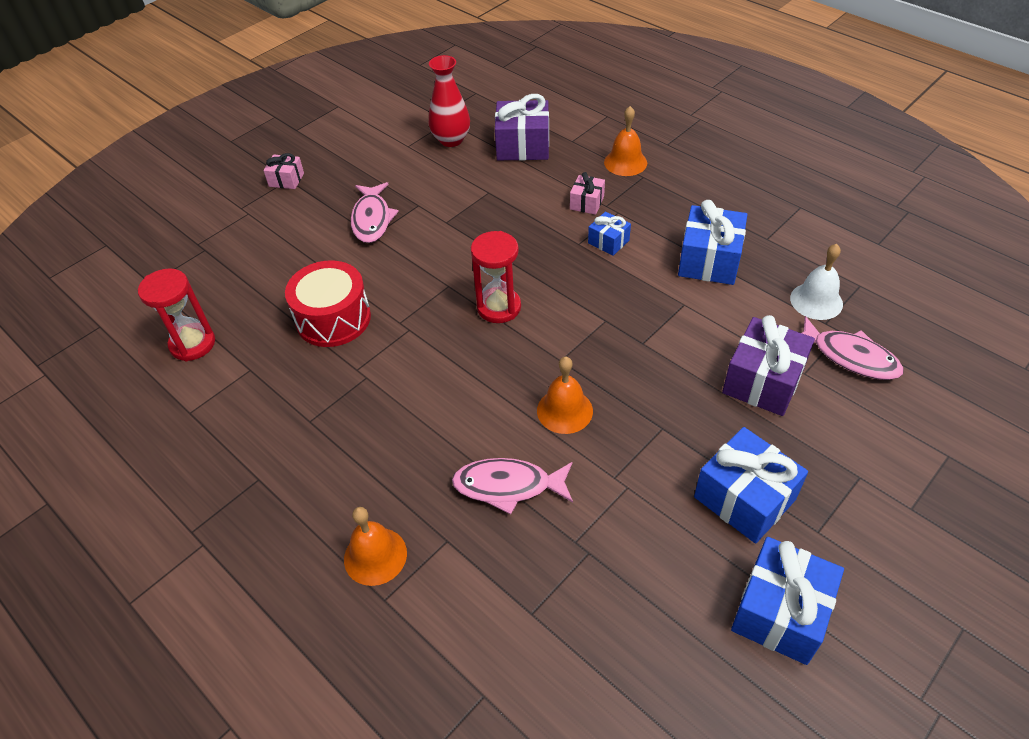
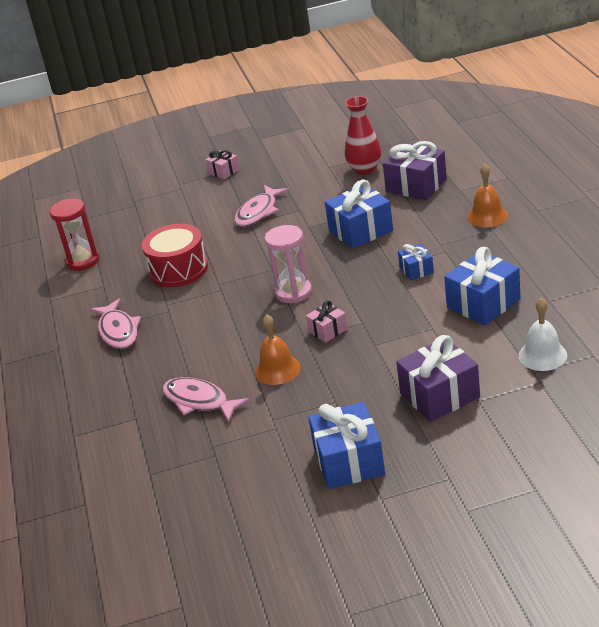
camera: 35 degrees right, 15 degrees down
(375, 556) = (88, 411): orange bell -> none
(499, 307) = (293, 292): red hourglass -> pink hourglass
(587, 203) = (426, 238): pink gift -> pink gift (328, 330)
(780, 612) = (305, 532): blue gift -> blue gift (360, 231)
(850, 357) = (528, 401): pink fish -> pink fish (118, 331)

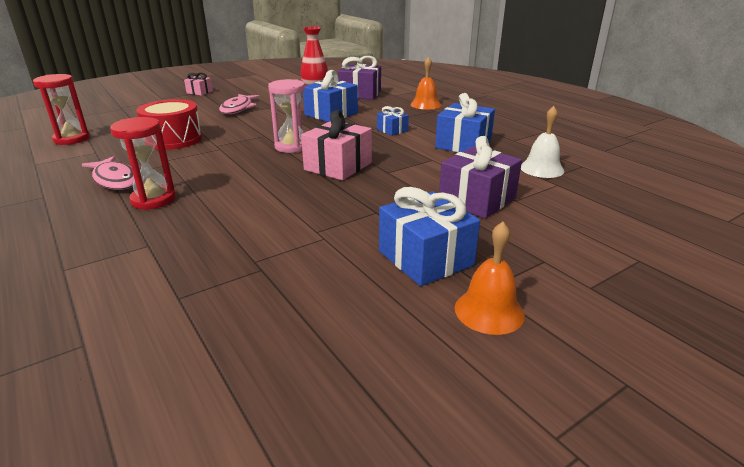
camera: 25 degrees left, 5 degrees down
(147, 363) = (153, 200): none -> red hourglass
(199, 401) = (225, 224): pink fish -> none
(277, 369) = (302, 194): orange bell -> orange bell (489, 311)
(328, 330) = (338, 166): pink gift -> pink gift, size x1.86

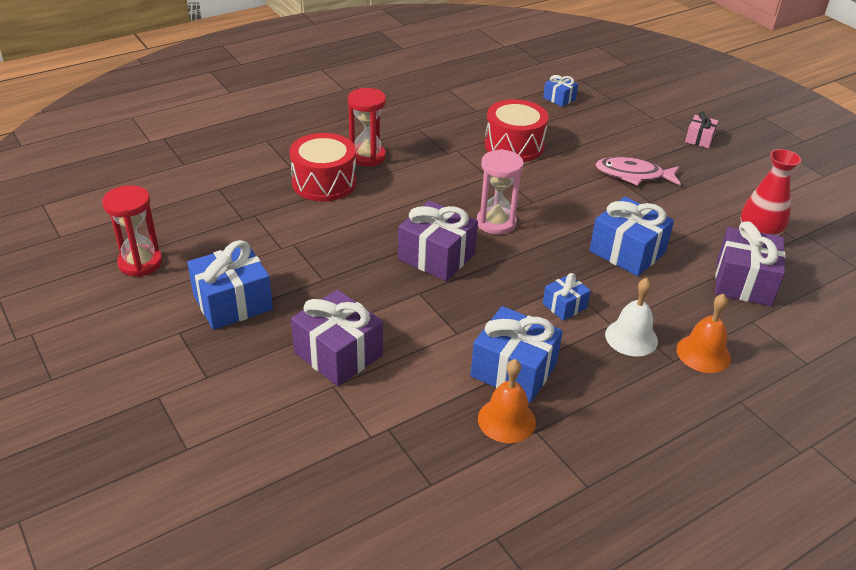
camera: 90 degrees right, 10 degrees up
(72, 139) = (510, 92): red hourglass -> red hourglass (140, 263)
(103, 123) = (559, 98): none -> blue gift
(116, 180) = (410, 132): pink fish -> none
(197, 221) = (324, 182): none -> red drum
(338, 166) = (436, 256): pink gift -> purple gift
(489, 311) = (150, 327): orange bell -> orange bell (506, 420)
(541, 169) = (422, 434): white bell -> white bell (631, 337)

